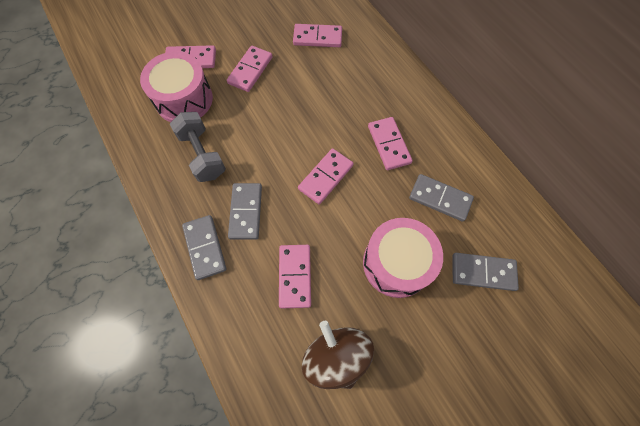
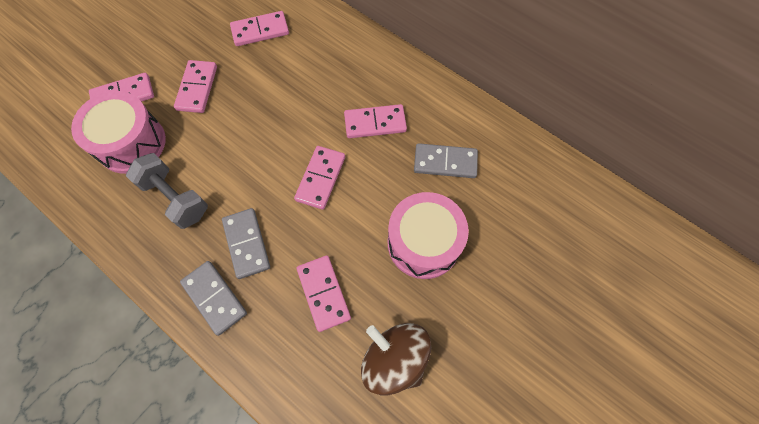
camera: 20 degrees left, 0 degrees up
(388, 145) = (375, 123): pink domino -> pink domino turned 60 degrees counterclockwise
(483, 272) = (510, 222): grey domino -> none

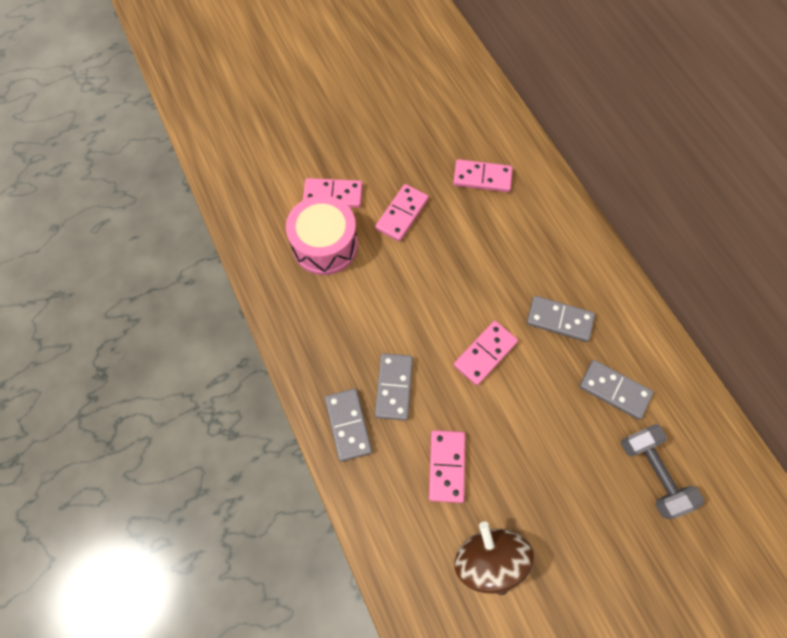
camera: 25 degrees right, 0 degrees up
(175, 198) = (346, 315): grey dumbbell -> grey dumbbell (652, 473)
(375, 123) = (559, 320): pink domino -> grey domino
(423, 243) = (560, 461): pink drum -> none

